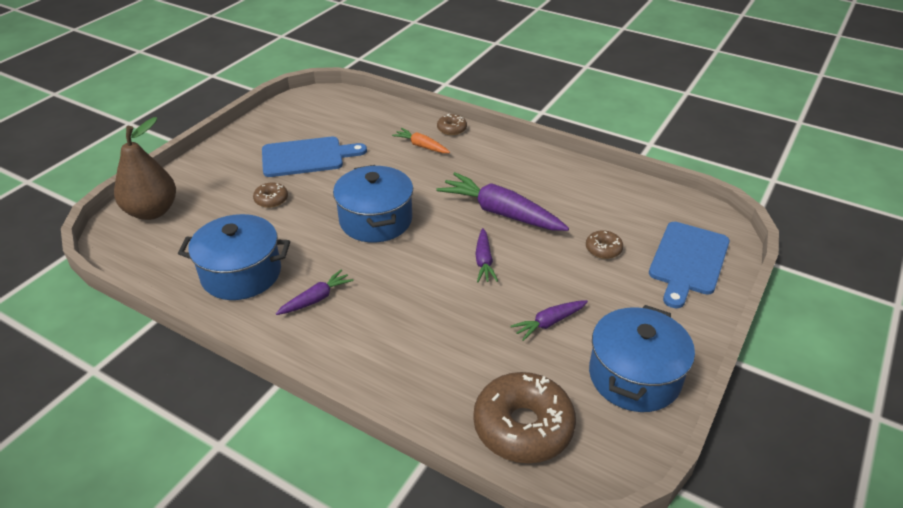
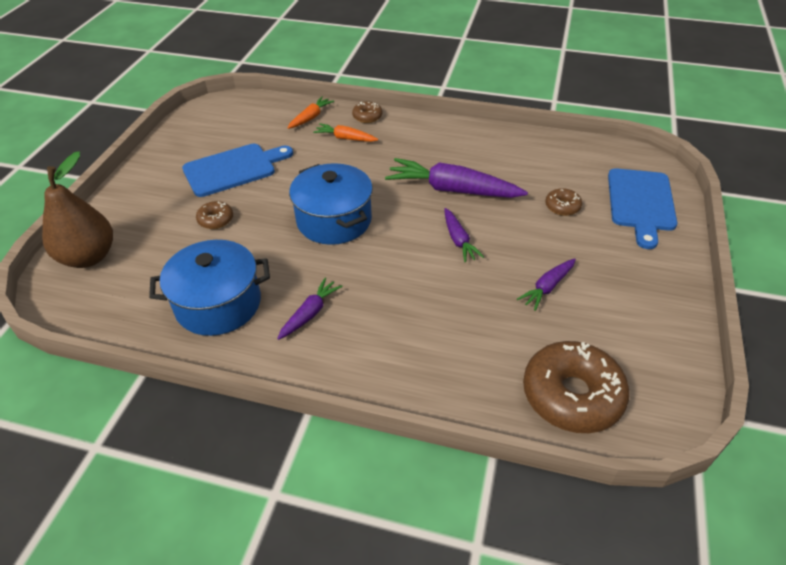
camera: 15 degrees left, 5 degrees up
(398, 121) = (310, 118): none -> orange carrot
(634, 376) = (647, 321): blue pot -> none

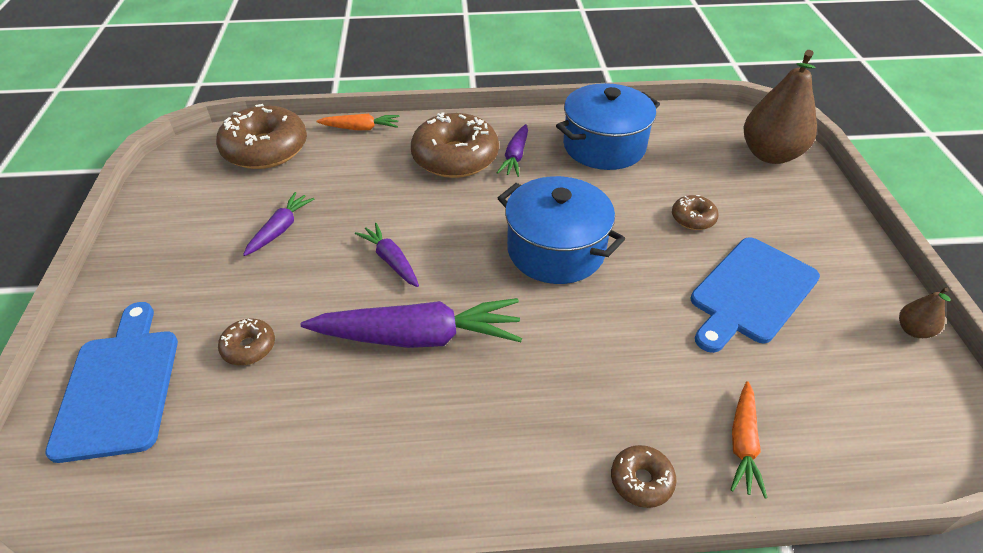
camera: 160 degrees right, 0 degrees up
(171, 135) = (913, 330): none -> brown pear
(345, 138) = (640, 404): orange carrot -> orange carrot (360, 128)
(368, 328) = (455, 157): none -> brown donut

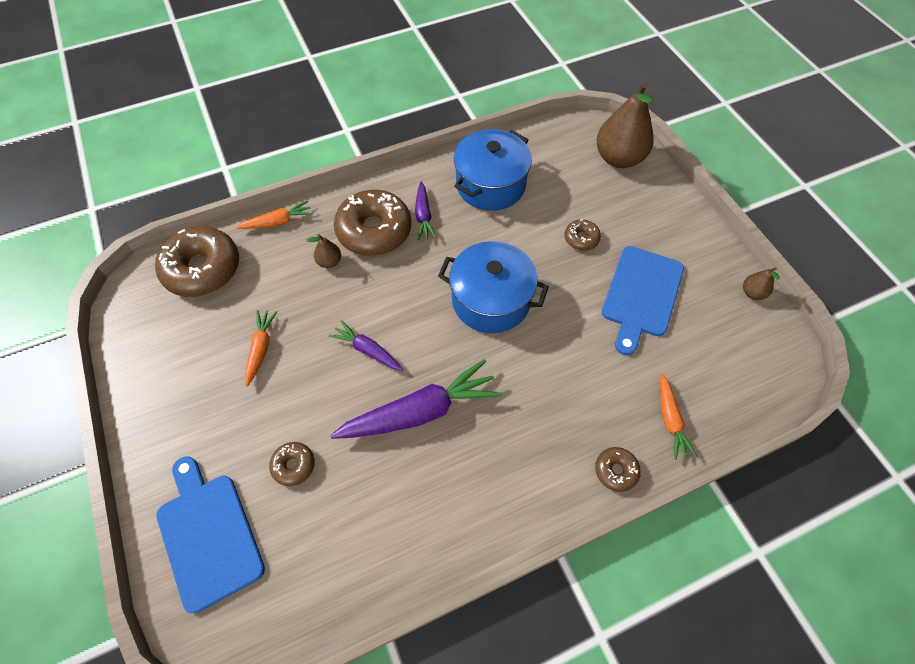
camera: 20 degrees left, 15 degrees up
(280, 229) = (261, 349): purple carrot -> orange carrot
(394, 173) = (329, 262): none -> brown pear

